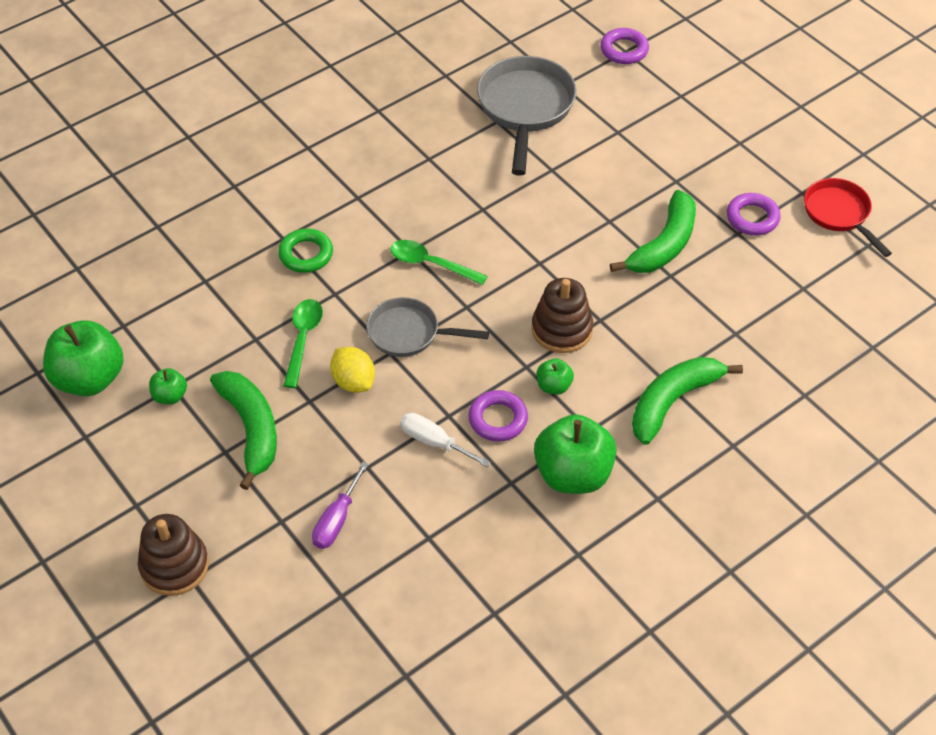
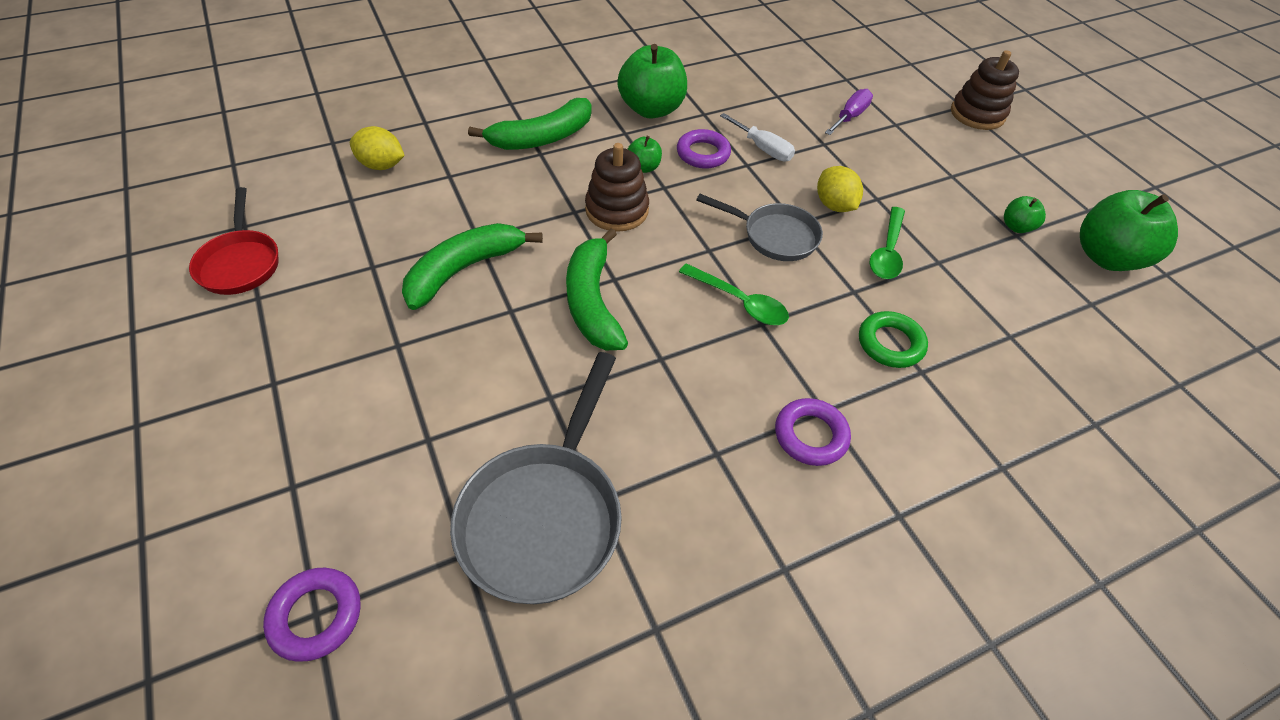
camera: 170 degrees left, 0 degrees up
(251, 429) = (930, 187): green banana -> green banana (592, 301)
(752, 218) = (342, 279): purple ring -> purple ring (810, 435)
(805, 330) = (382, 165): none -> yellow lemon

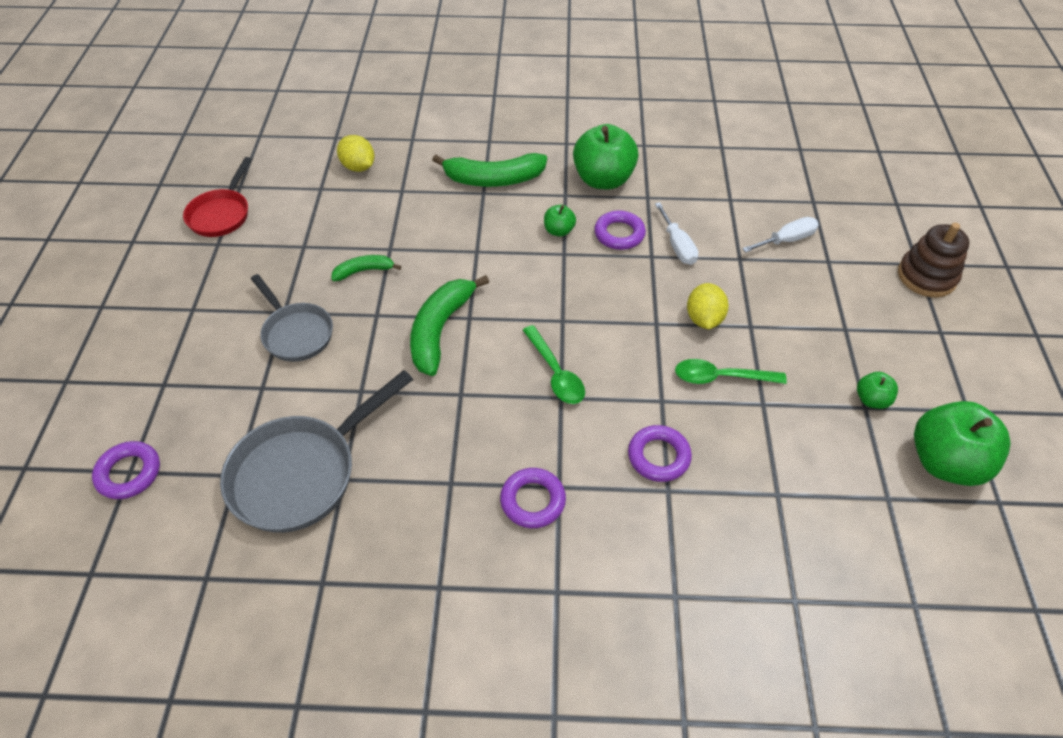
camera: 30 degrees right, 0 degrees up
(464, 269) = (364, 271): green banana -> green banana, size x0.54
(617, 210) = (511, 261): brown stacking toy -> none
(774, 236) = (627, 328): grey pan -> grey pan (296, 333)
(850, 117) = (786, 240): purple screwdriver -> white screwdriver
(887, 251) = (721, 377): green spoon -> green spoon turned 45 degrees clockwise
(890, 343) = (658, 456): green ring -> purple ring

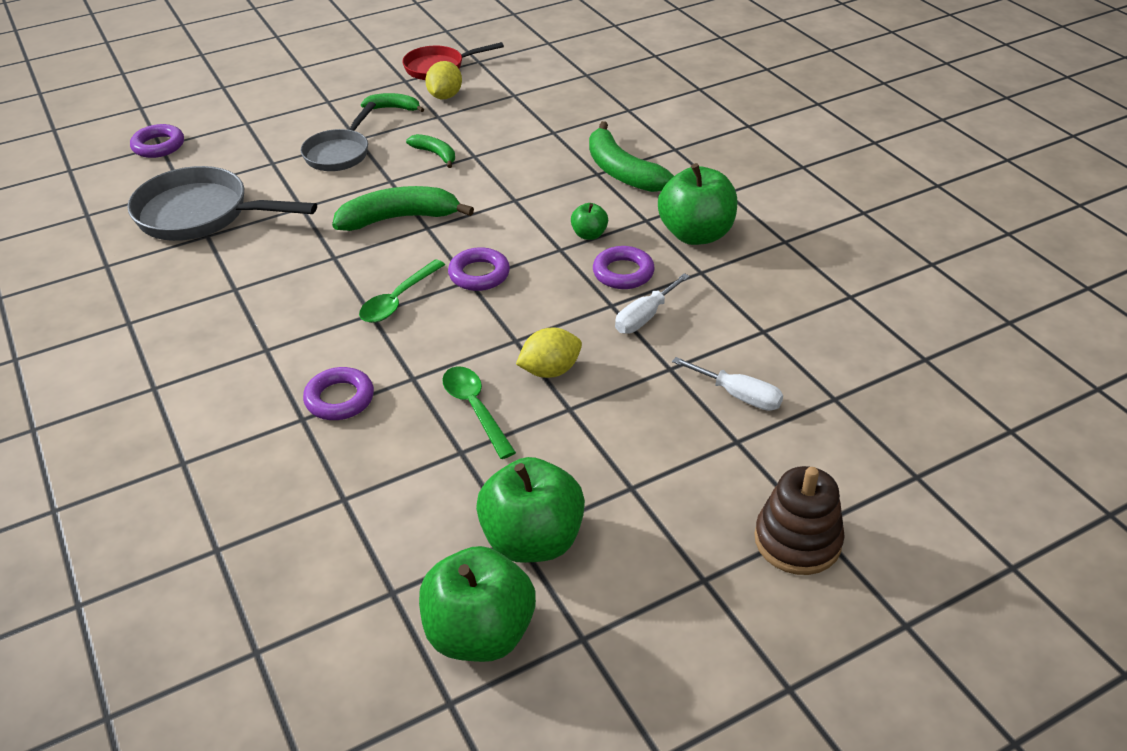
camera: 60 degrees right, 10 degrees down
(258, 269) = (394, 108): none -> green banana
(358, 167) = (560, 100): yellow lemon -> yellow lemon (445, 96)
(533, 501) = (241, 340): purple ring -> purple ring (479, 274)
(871, 400) = (532, 540): green apple -> green apple, size x2.09

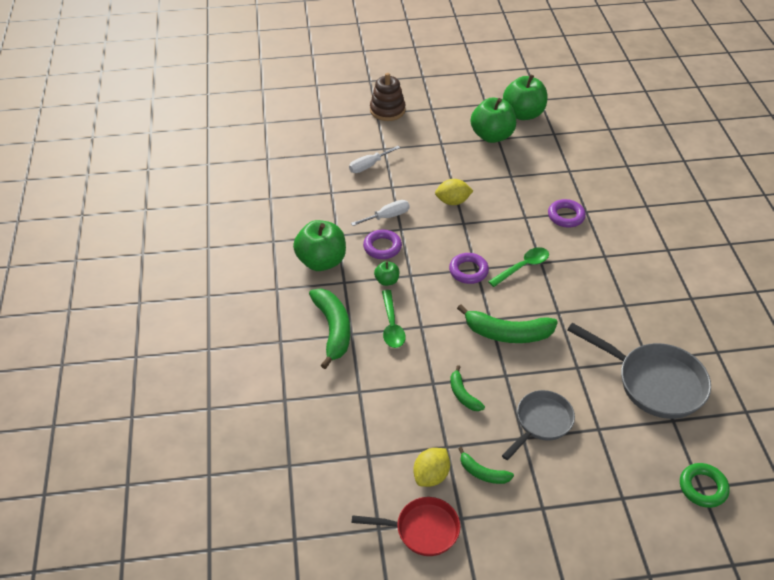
camera: 160 degrees left, 5 degrees up
(158, 146) = (703, 487): purple ring -> green ring
(475, 409) = (498, 193): green spoon -> green spoon (392, 325)
(738, 396) = (369, 166): white screwdriver -> white screwdriver turned 90 degrees counterclockwise

